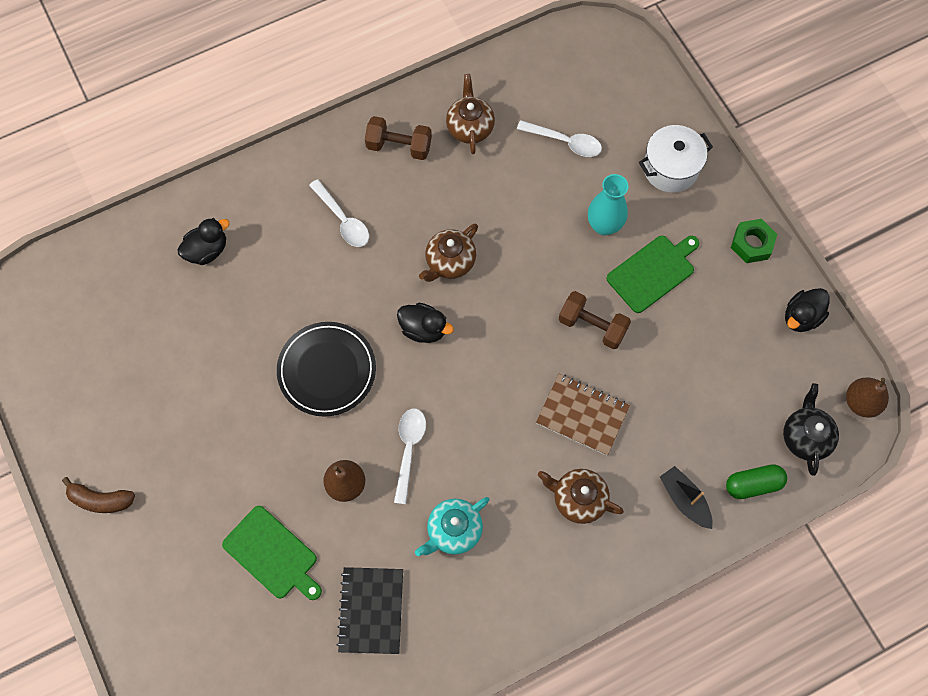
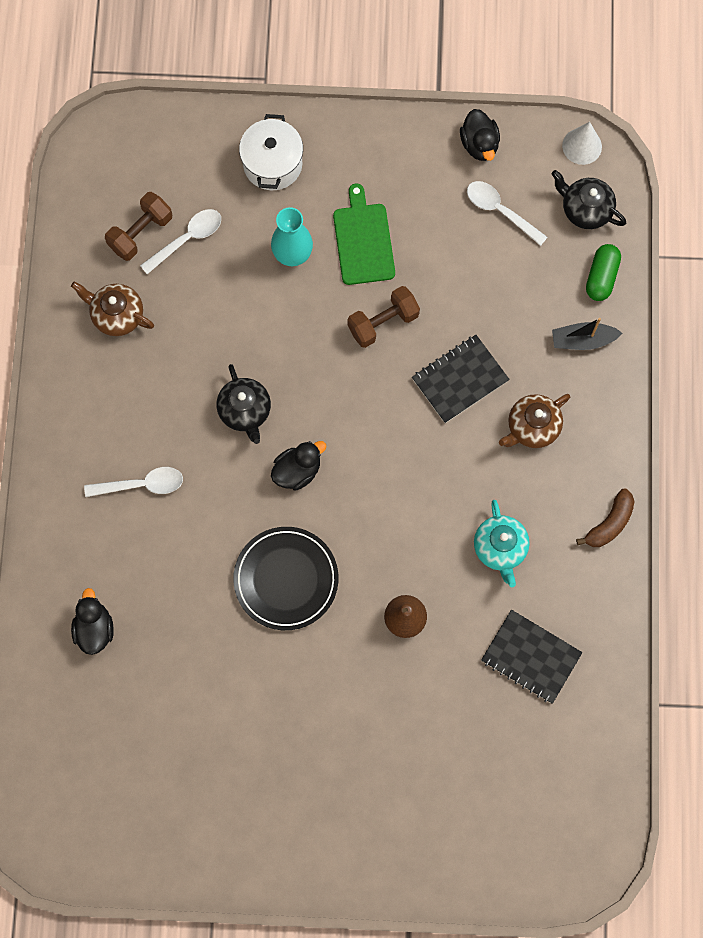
camera: 60 degrees left, 5 degrees up
(100, 500) = (291, 850): brown banana -> brown banana (609, 523)
(272, 554) = (432, 717): green cutting board -> none
(399, 146) = (96, 391): brown dumbbell -> brown dumbbell (140, 233)
(409, 450) = (405, 547): white spoon -> white spoon (500, 211)
(450, 262) = (245, 411): brown teapot -> black teapot
(582, 415) = (460, 380): brown notebook -> black notebook
(751, 244) = (388, 141): green nut -> none
(861, 402) = (582, 146): brown pear -> white cone

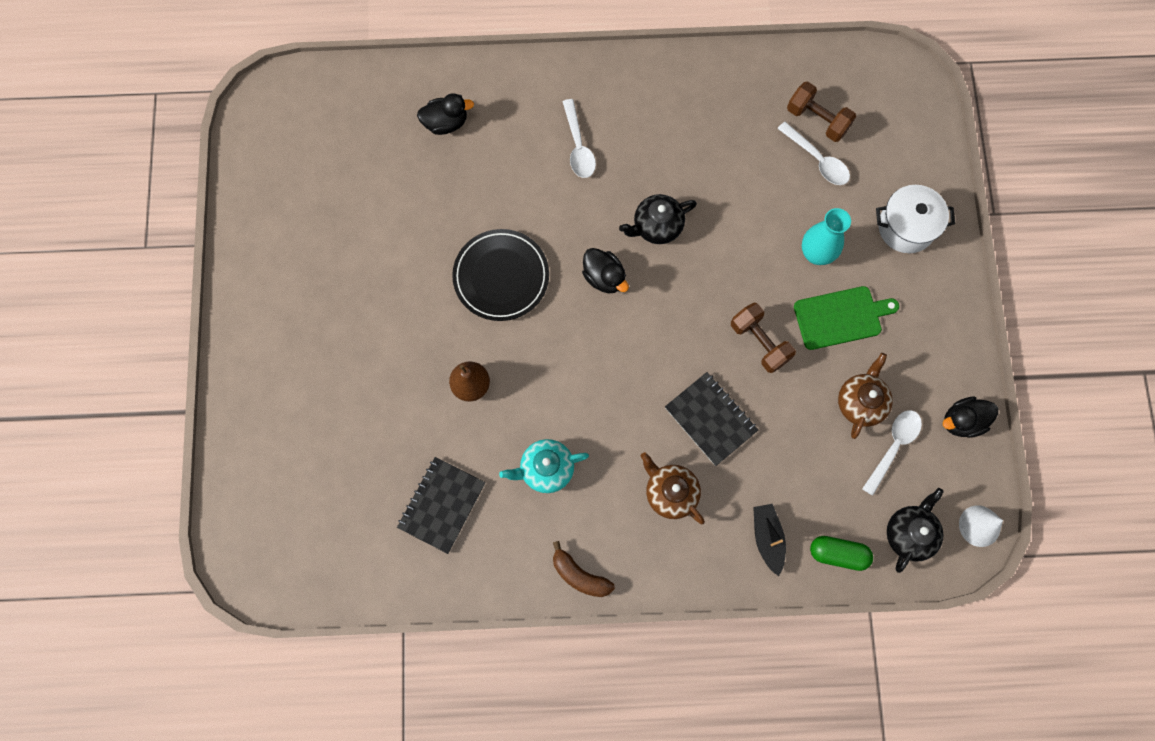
camera: 85 degrees right, 0 degrees up
(117, 315) = (734, 108): brown teapot -> brown teapot (860, 402)

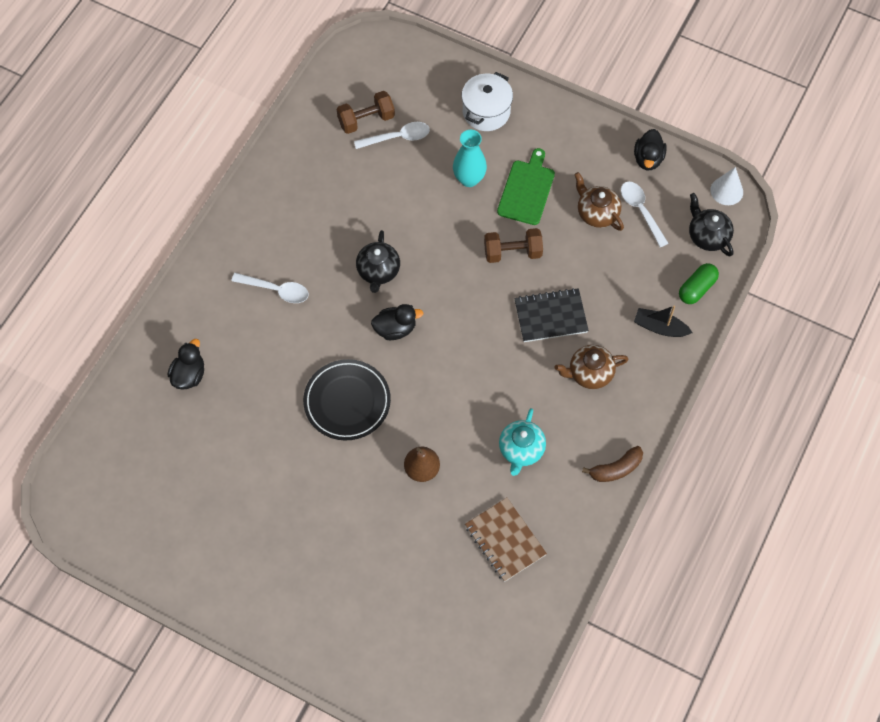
camera: 60 degrees left, 10 degrees down
(442, 505) = (505, 540): black notebook -> brown notebook

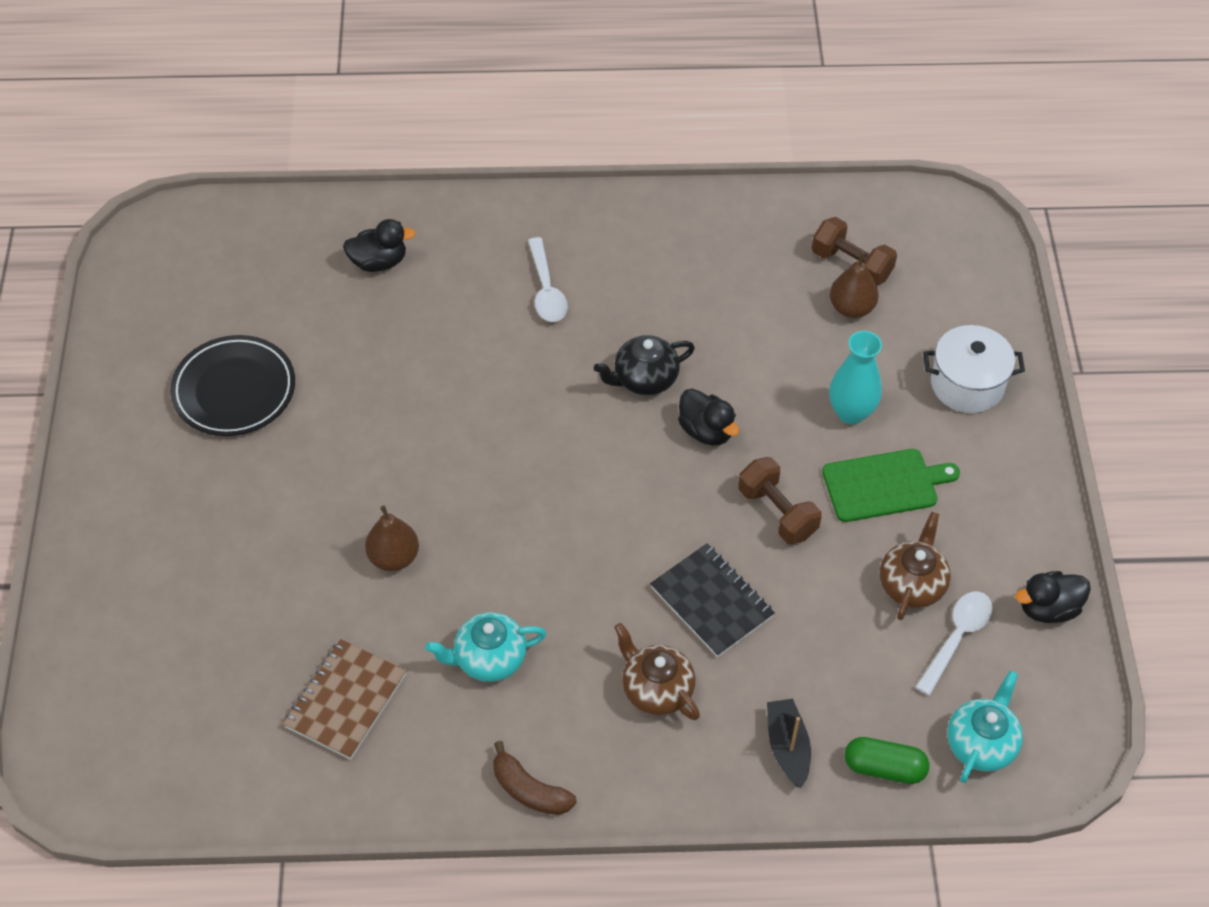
camera: 60 degrees right, 10 degrees down
(347, 402) = (440, 433): black plate -> black plate (234, 390)
(395, 329) = (575, 435): black duck -> black duck (706, 431)
(397, 137) = (851, 308): white spoon -> brown pear
(707, 236) = (981, 743): black teapot -> turquoise teapot
(726, 191) = (1076, 736): white cone -> none

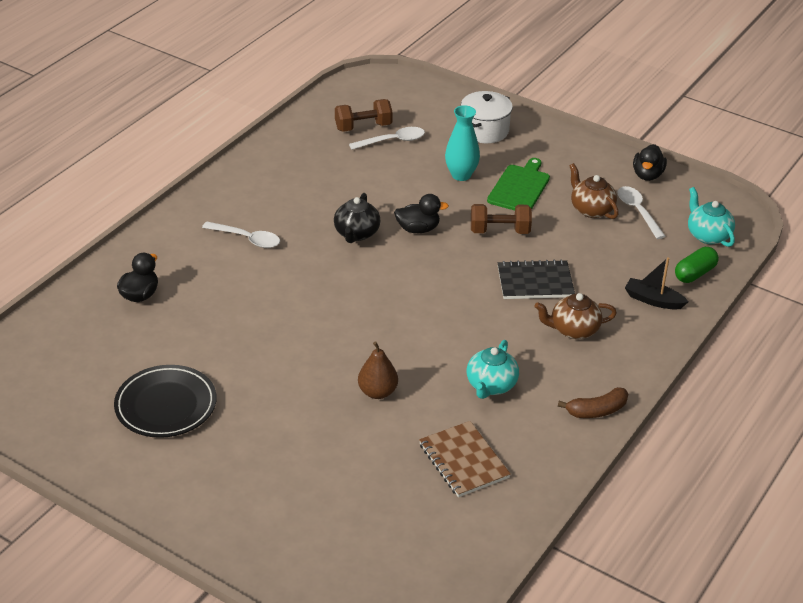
camera: 55 degrees left, 15 degrees down
(851, 308) = (392, 141): brown pear -> white spoon

